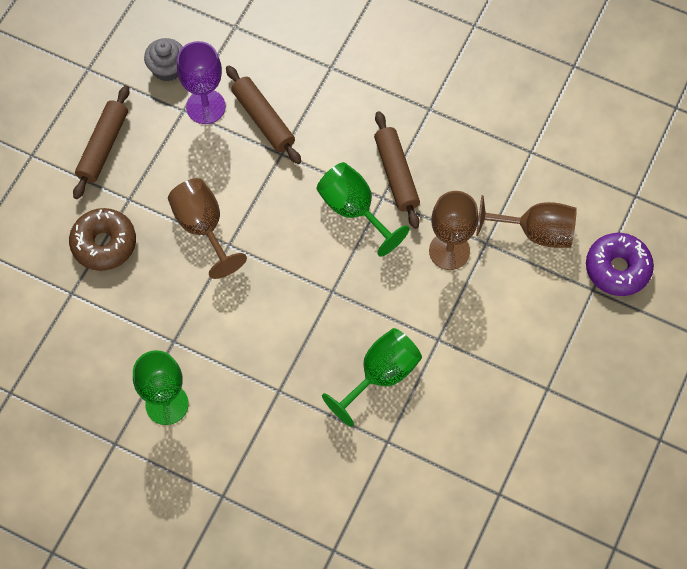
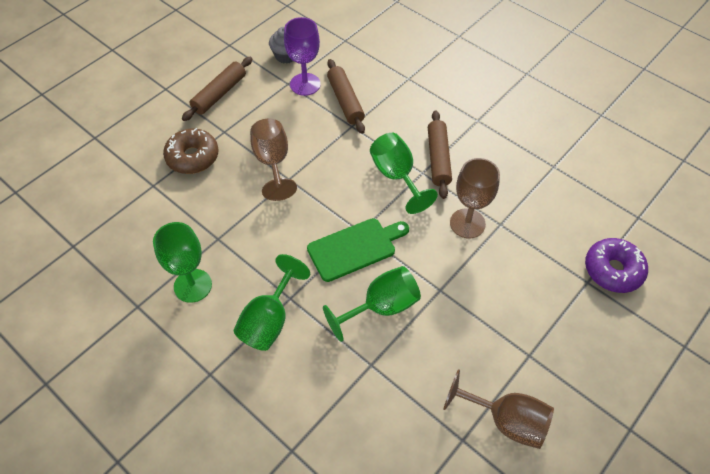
camera: 15 degrees right, 10 degrees down
(265, 421) = (269, 320): none -> green goblet
(332, 313) = (355, 248): none -> green cutting board
(535, 232) = (545, 226): brown goblet -> brown goblet (505, 420)

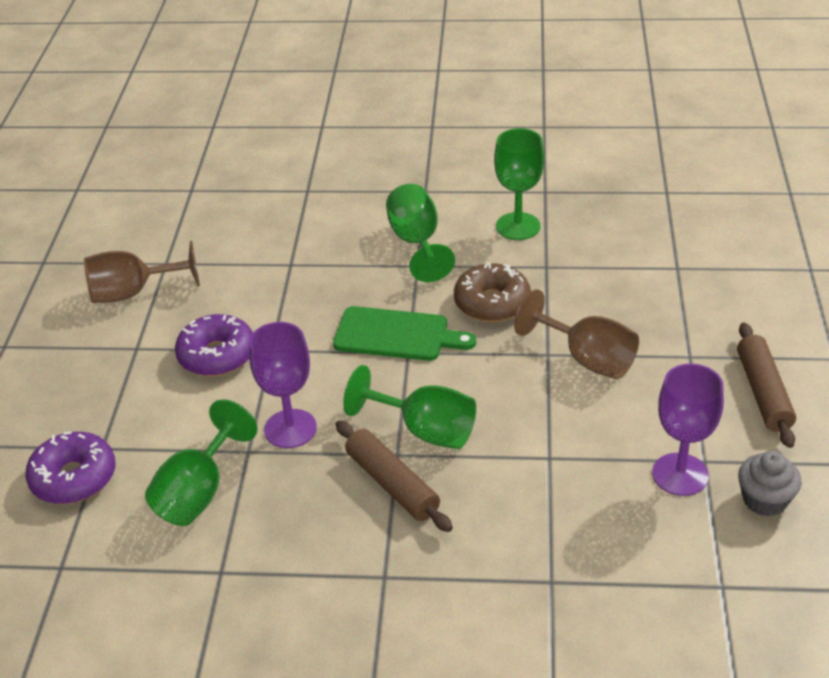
camera: 145 degrees right, 15 degrees down
(192, 157) = (680, 312): brown donut -> brown donut (492, 303)
(345, 101) = (597, 485): brown rolling pin -> none
(355, 248) = (397, 335): green cutting board -> green cutting board turned 105 degrees counterclockwise
(381, 307) = (320, 305): green goblet -> green goblet (199, 492)
(467, 223) = (290, 429): brown goblet -> purple goblet
(477, 309) = (217, 355): none -> purple donut

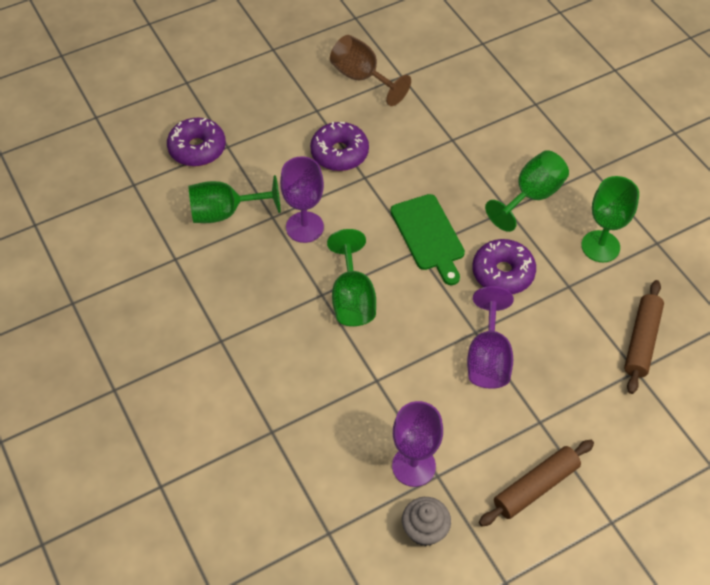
camera: 55 degrees right, 15 degrees up
(392, 484) = (295, 305): brown rolling pin -> brown rolling pin (642, 341)
(492, 303) = (503, 273): brown donut -> purple donut
(587, 359) = (488, 358): brown goblet -> purple goblet

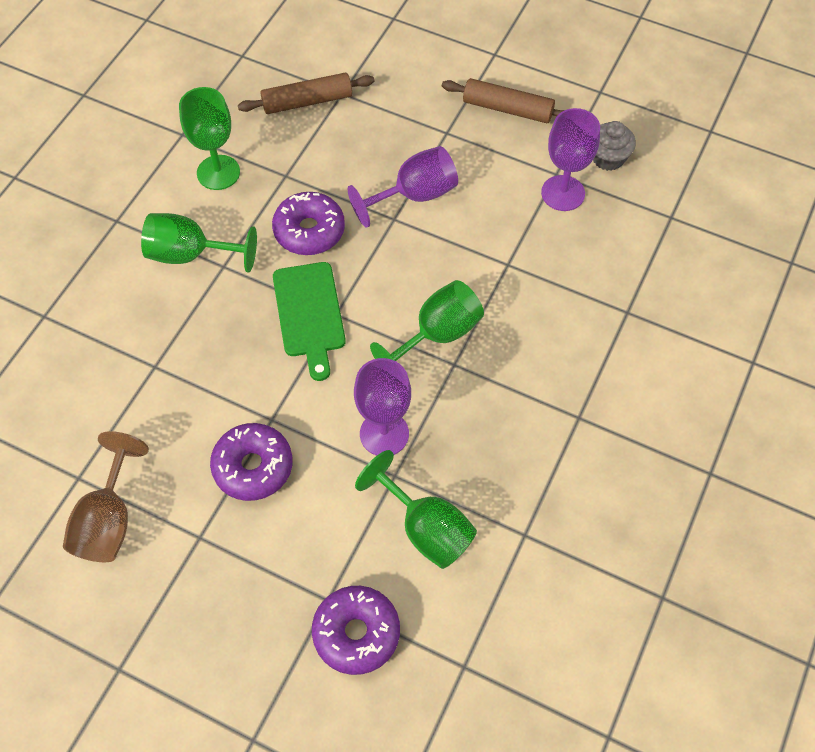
camera: 125 degrees left, 5 degrees up
(428, 236) = (309, 314): green cutting board -> green cutting board turned 135 degrees clockwise

